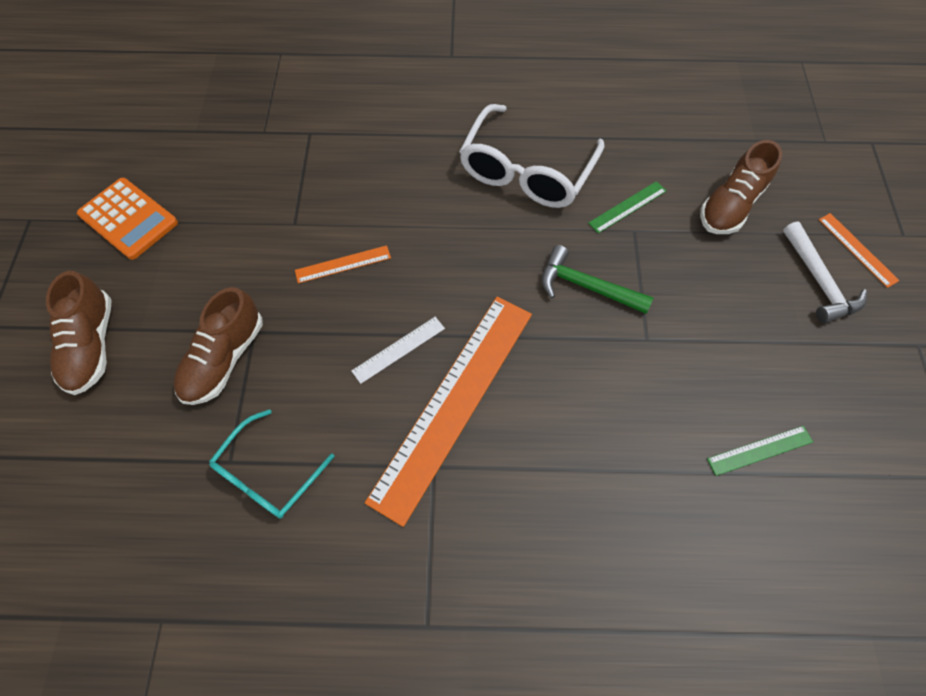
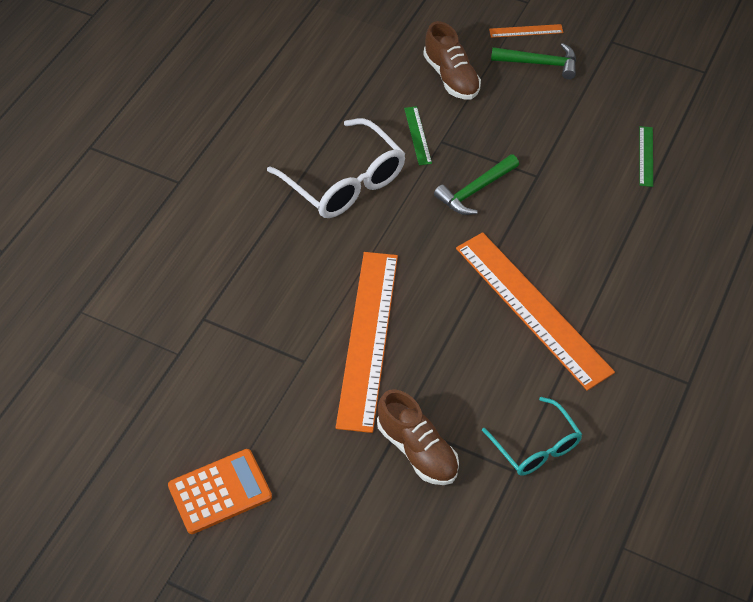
camera: 65 degrees left, 10 degrees down
(91, 345) = (351, 550): brown shoe -> none
(343, 264) = (368, 338): orange ruler -> orange ruler, size x2.41
(399, 349) = (470, 327): white ruler -> none
(818, 281) = (539, 63): white hammer -> green hammer

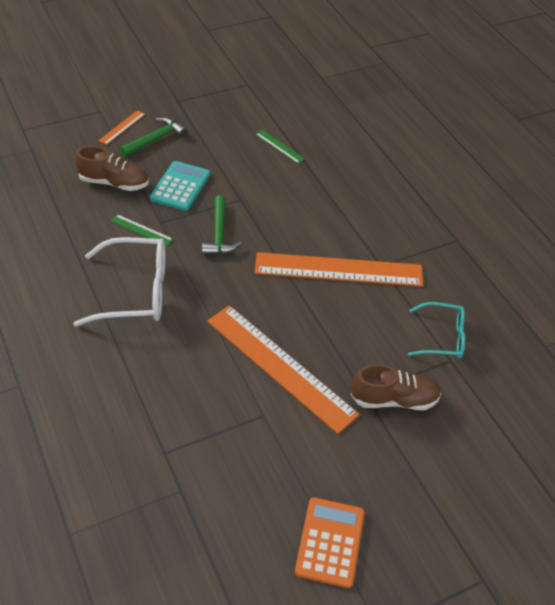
camera: 55 degrees left, 5 degrees down
(501, 123) = (180, 186): none -> turquoise calculator

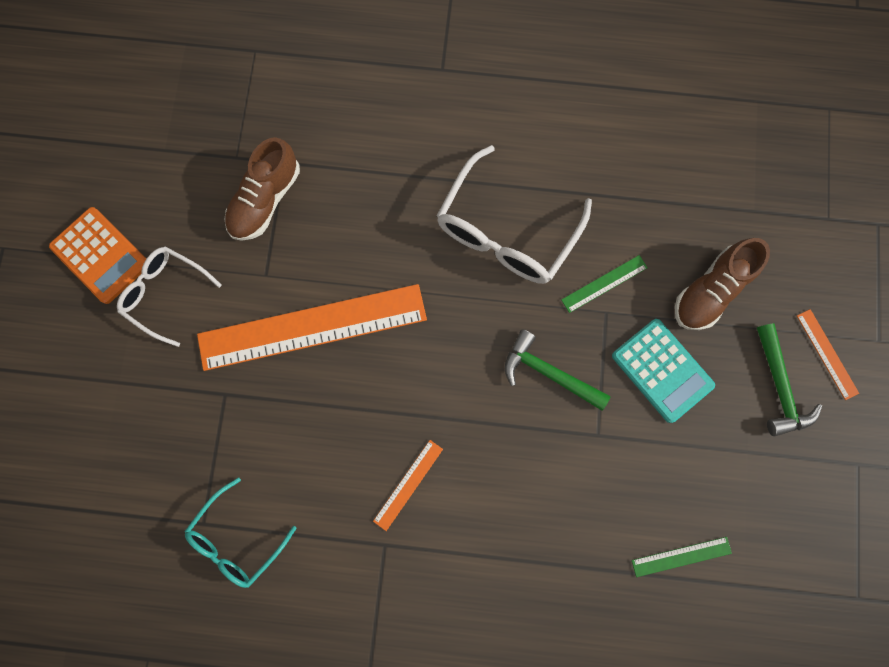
camera: 125 degrees right, 30 degrees up
(324, 474) = (165, 293): none -> white glasses
(338, 269) = (408, 484): orange ruler -> orange ruler, size x0.41
(394, 399) = (197, 420): brown shoe -> brown shoe (265, 200)

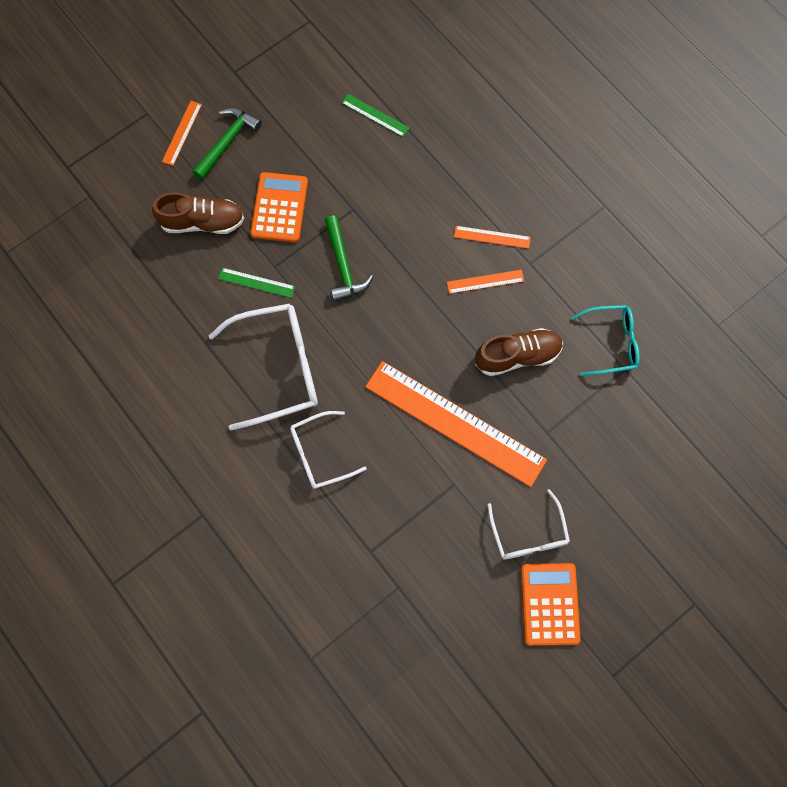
camera: 135 degrees left, 5 degrees down
(265, 200) = (407, 536): brown shoe -> brown shoe (517, 356)
(399, 196) = (320, 454): none -> white glasses
(444, 537) = (492, 237): none -> orange ruler
(662, 370) = (279, 208): turquoise calculator -> orange calculator

